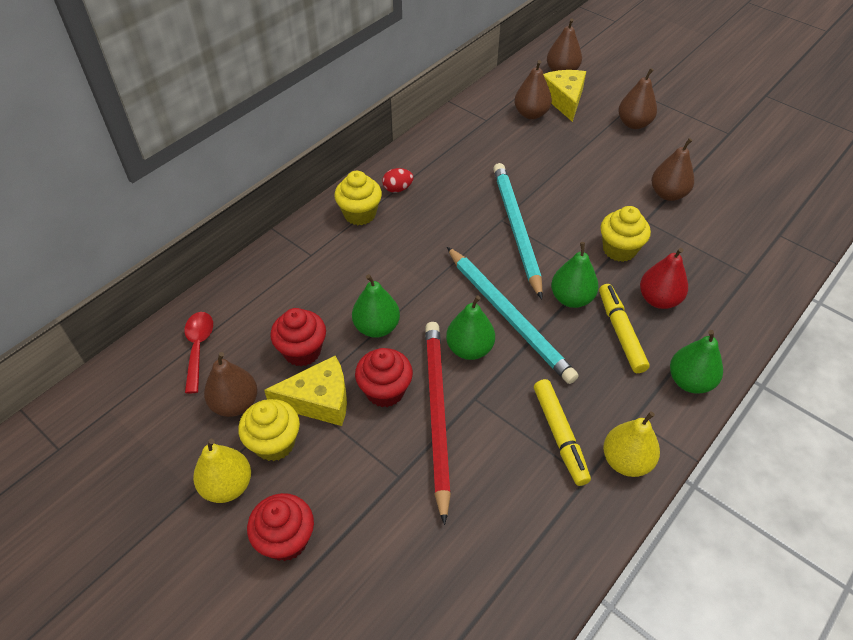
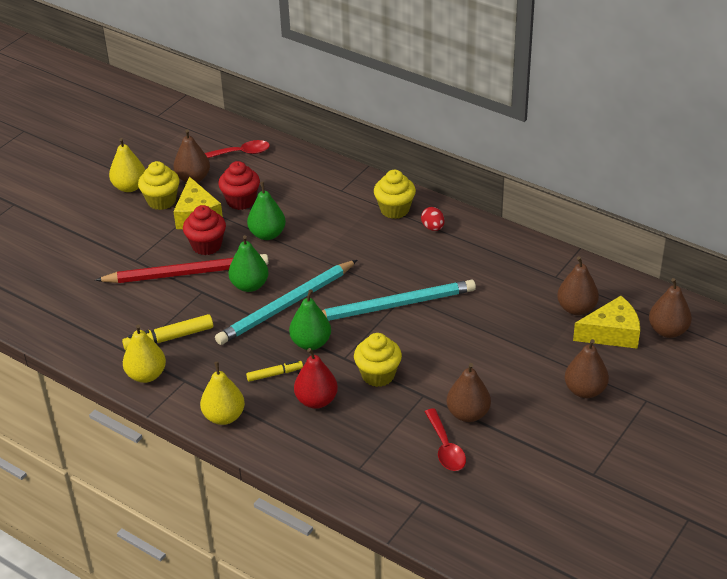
camera: 85 degrees right, 10 degrees down
(286, 539) = (91, 217): red cupcake -> none
(620, 332) = (275, 374): yellow marker -> yellow marker, size x0.61
(690, 381) = (224, 416): green pear -> yellow pear
(712, 213) = (445, 448): none -> red spoon

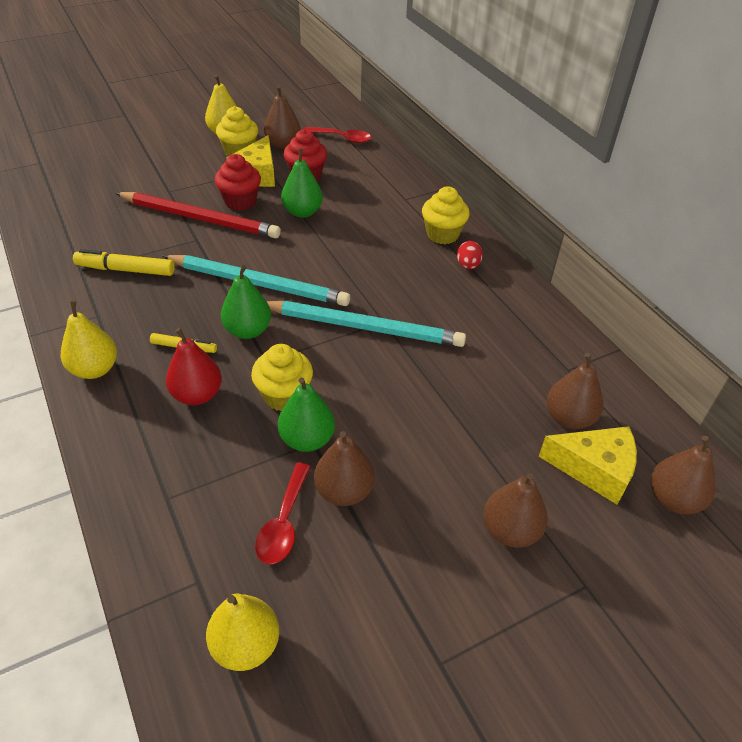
camera: 25 degrees right, 5 degrees up
(146, 375) = (71, 295): yellow pear -> yellow pear (245, 645)
(249, 285) = (243, 251): green pear -> green pear (307, 439)
(286, 306) = (259, 283): turquoise pencil -> turquoise pencil turned 150 degrees counterclockwise

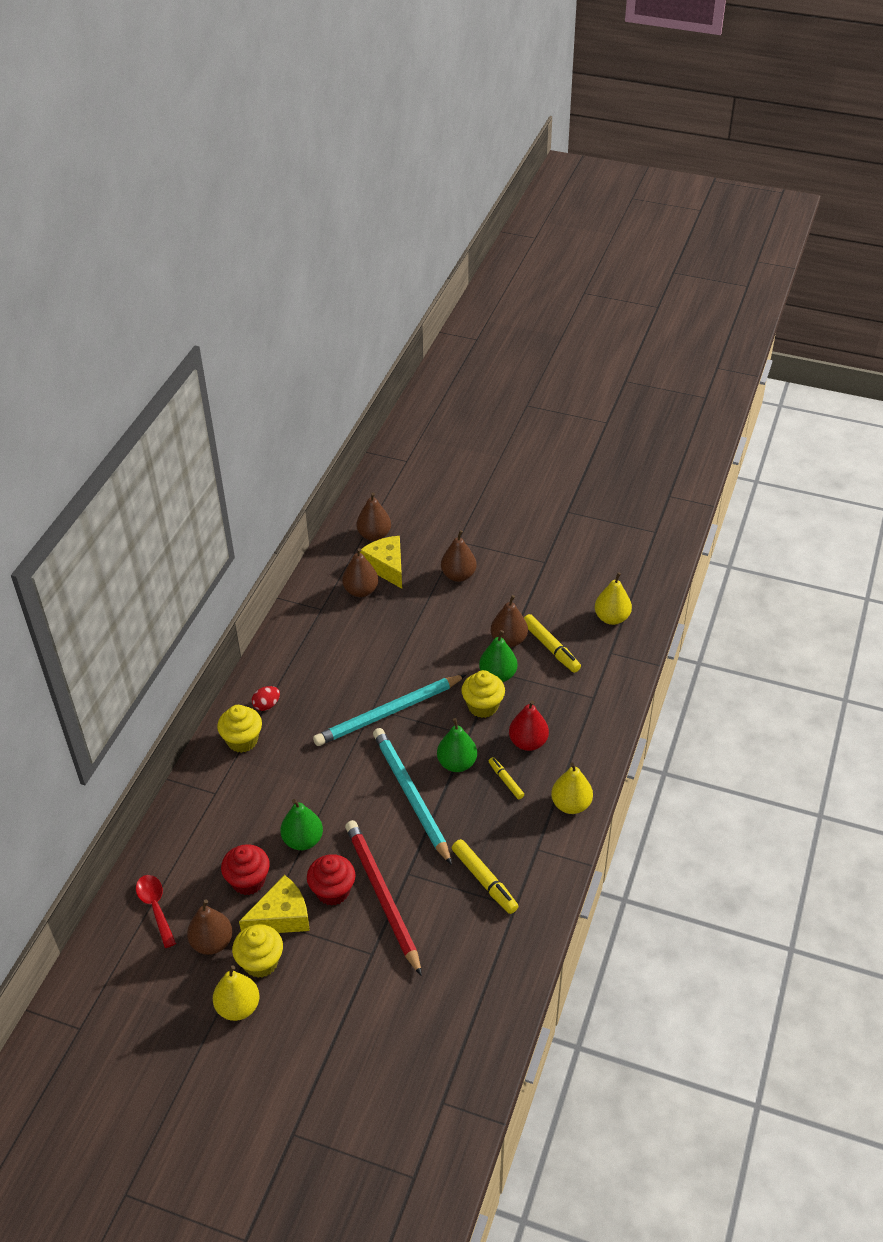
camera: 130 degrees left, 0 degrees up
(283, 523) = (550, 648): red spoon -> yellow marker
(364, 327) = (388, 713): turquoise pencil -> turquoise pencil turned 90 degrees counterclockwise

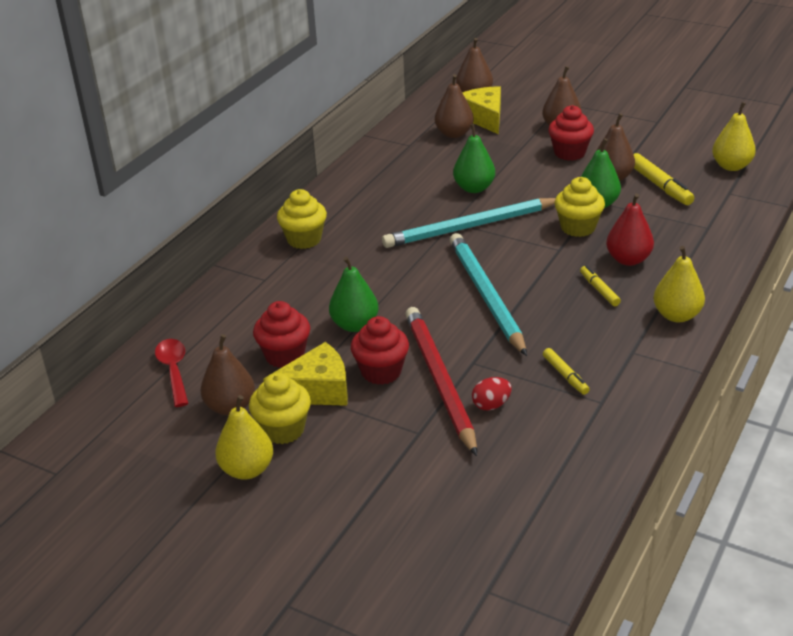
camera: 10 degrees right, 10 degrees down
(266, 705) = (336, 213): red egg -> red egg (491, 405)
(457, 763) = (543, 272): green pear -> green pear (474, 188)
(469, 610) = (569, 153): none -> red cupcake
(484, 880) = (565, 375): yellow marker -> yellow marker, size x0.61

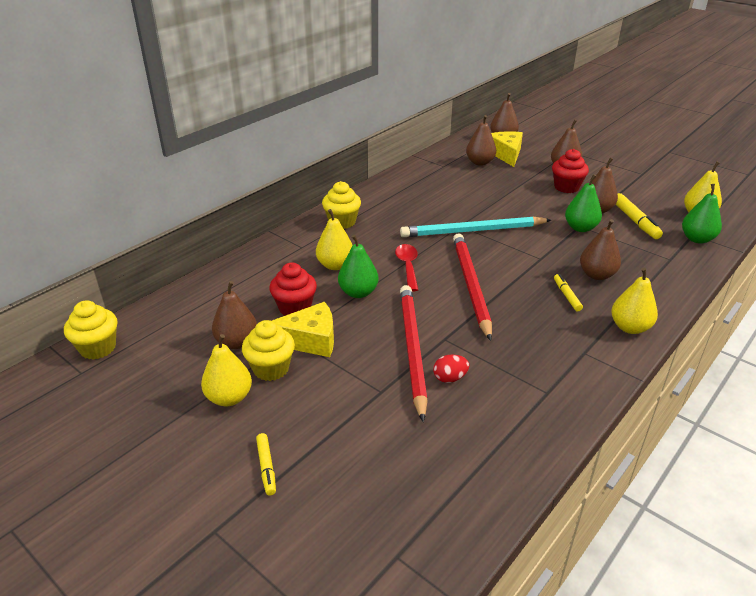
camera: 10 degrees right, 0 degrees up
(174, 371) = (206, 306): red spoon -> red spoon (407, 266)
(315, 296) = (335, 265): none -> yellow pear
(381, 372) = (367, 334): red cupcake -> none
(474, 188) = (484, 203): green pear -> green pear (697, 239)
(485, 295) = (470, 285): turquoise pencil -> red pencil
(565, 375) = (520, 363): yellow marker -> yellow marker (266, 467)
(578, 227) = (560, 244): yellow cupcake -> yellow cupcake (98, 348)
(628, 259) = (596, 275): red pear -> brown pear

